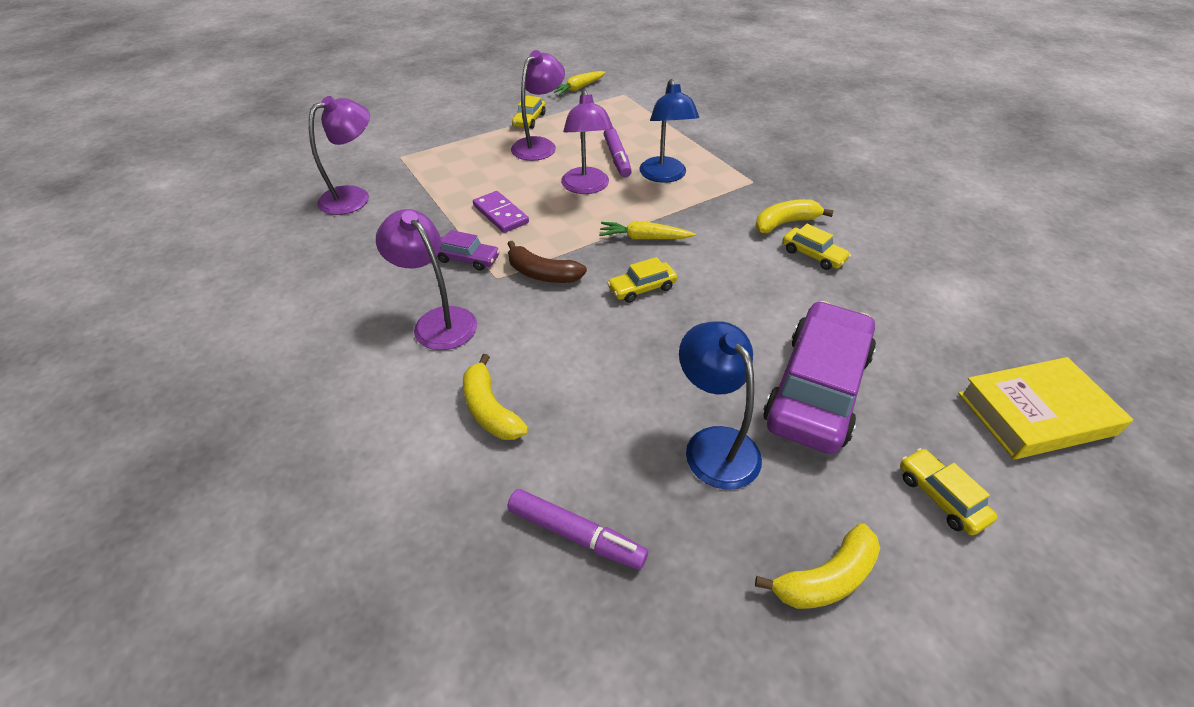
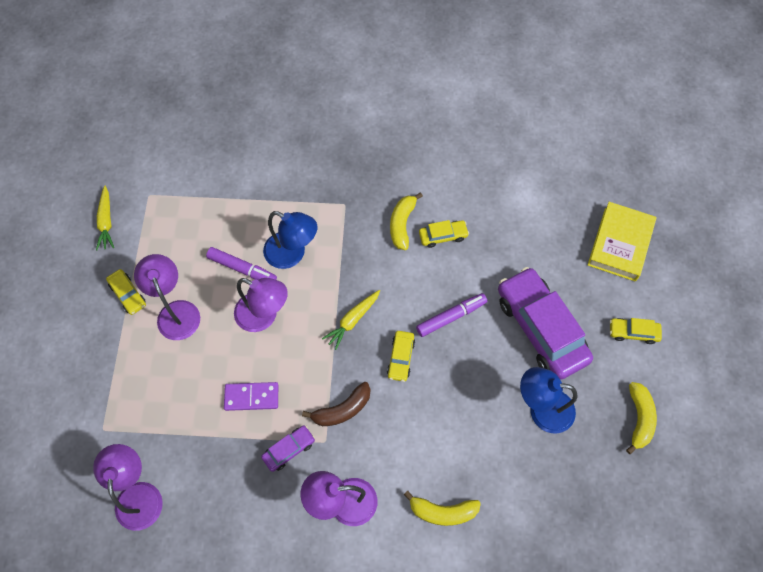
camera: 55 degrees left, 20 degrees up
(576, 534) = (552, 515): purple marker -> purple marker (451, 317)

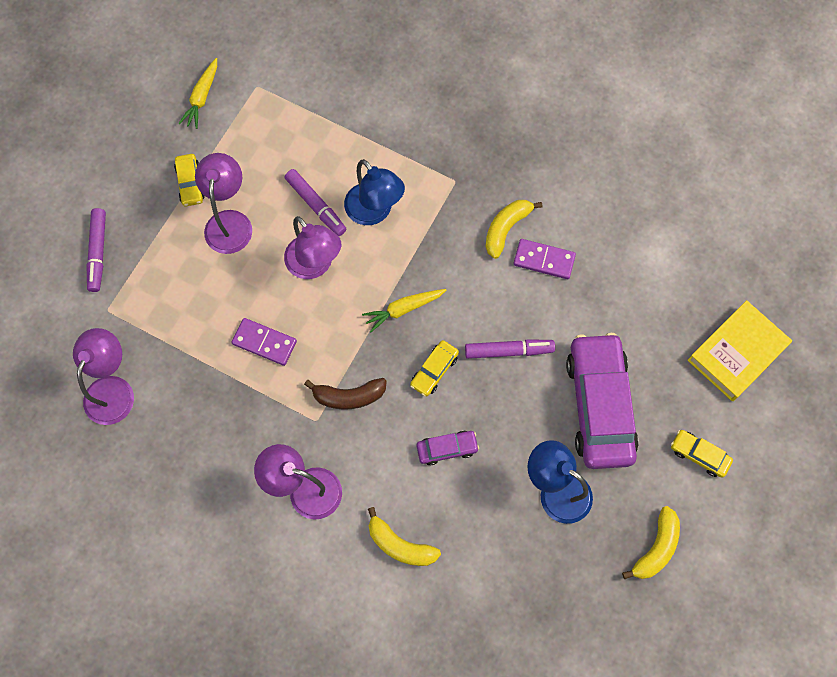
camera: 25 degrees right, 5 degrees up
(73, 385) = (98, 252): none -> purple marker
(289, 450) = (276, 412): purple car -> purple car (447, 449)
(443, 236) = (544, 260): yellow car -> purple domino

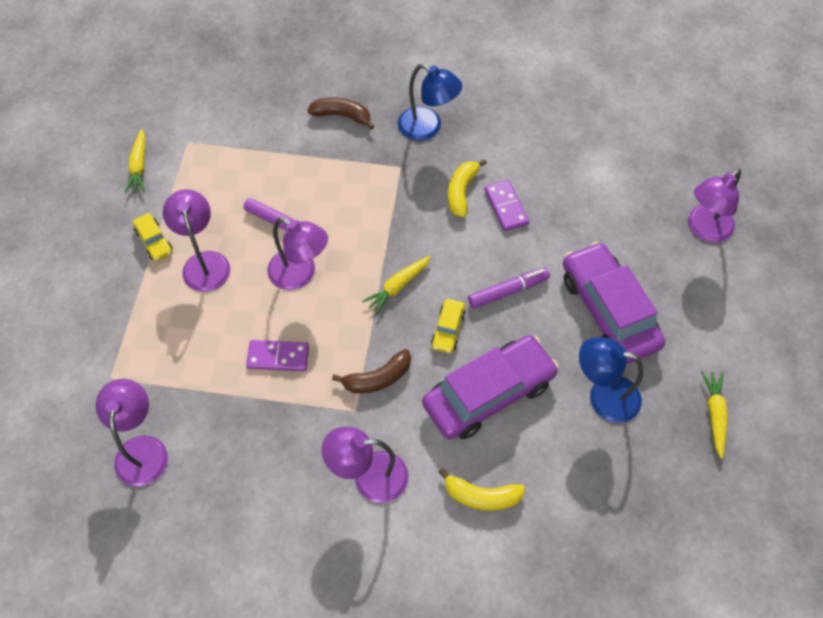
camera: 20 degrees left, 10 degrees down
(98, 252) = (83, 329): purple marker -> none
(374, 212) = (337, 213): blue lamp -> blue lamp (427, 128)
(419, 104) = (342, 116): none -> brown banana
(447, 449) = (489, 394): purple car -> purple car, size x2.26
(544, 260) = (506, 207): purple domino -> purple domino turned 75 degrees clockwise
(656, 548) = (714, 415): yellow banana -> yellow carrot
(699, 455) = (713, 323): yellow car -> none
(737, 353) = (704, 230): yellow book -> purple lamp

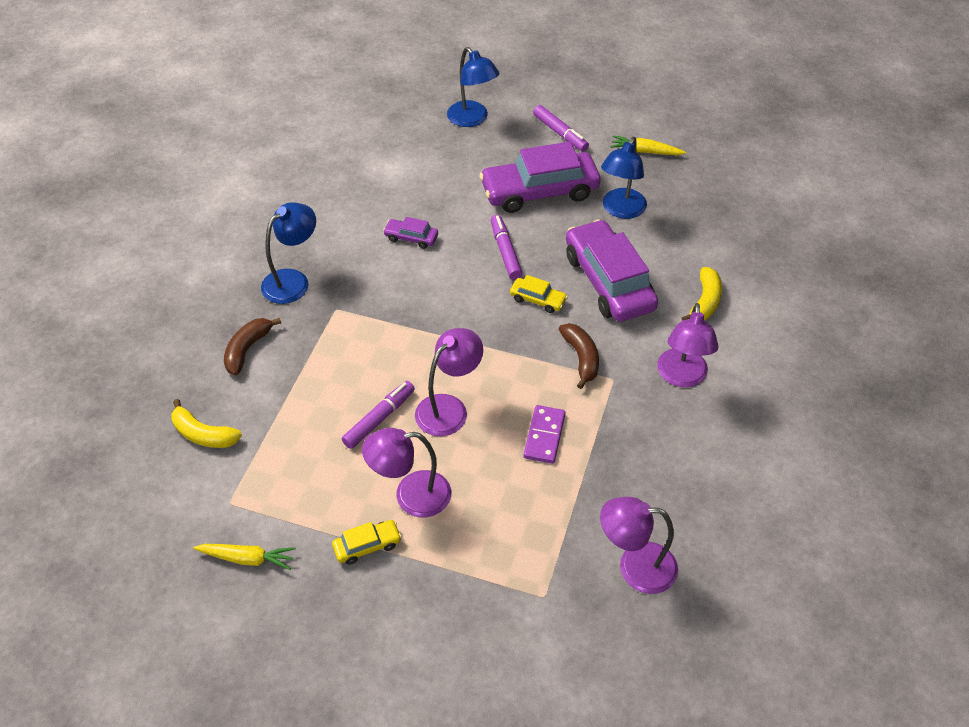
camera: 80 degrees left, 10 degrees down
(398, 286) = (482, 330): yellow carrot -> none
(461, 192) = (383, 266): yellow banana -> yellow banana (203, 434)
(506, 207) = (411, 238): purple domino -> purple car
(704, 230) = (472, 119): purple lamp -> blue lamp
(713, 319) = (560, 133): none -> purple marker

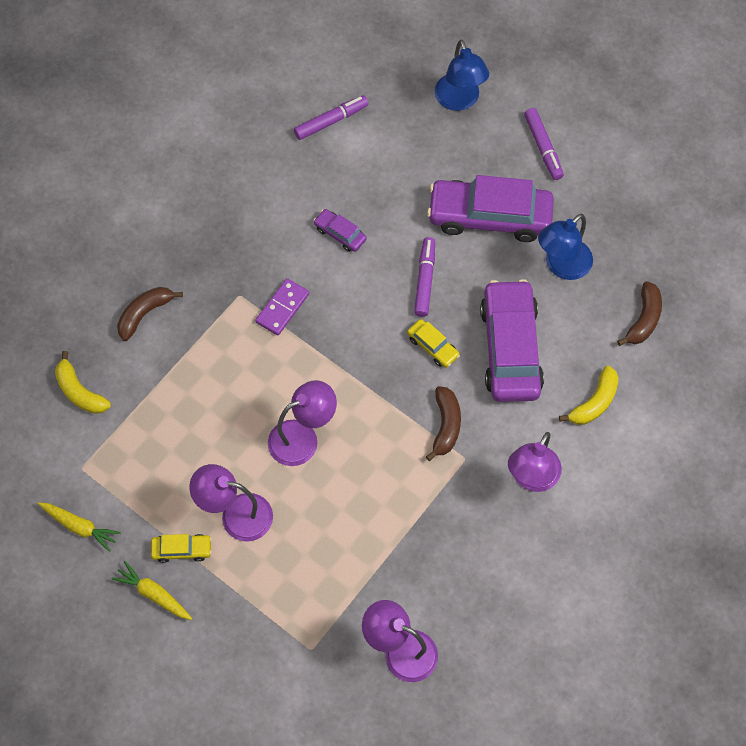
camera: 20 degrees right, 15 degrees up
(293, 280) = (211, 249): blue lamp -> none
(379, 419) = (236, 428): purple marker -> purple marker (331, 121)
(544, 436) = (376, 496): purple domino -> purple domino (282, 308)
(646, 151) = (622, 199): yellow carrot -> yellow carrot (154, 594)
(712, 229) = (643, 319): none -> brown banana

